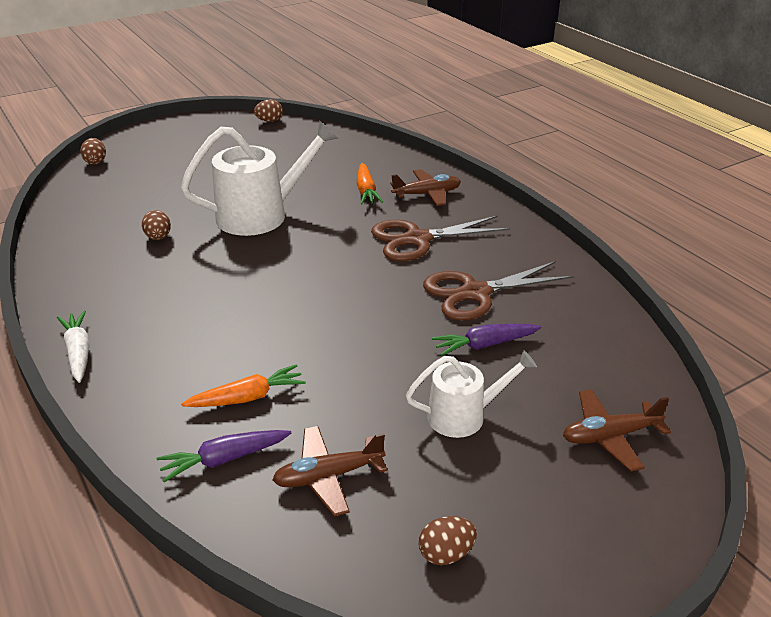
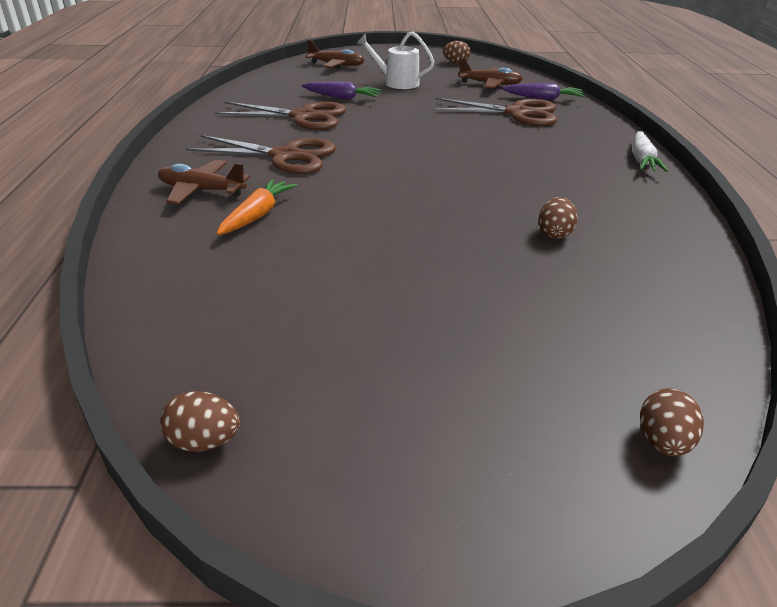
camera: 150 degrees left, 0 degrees up
(247, 397) = (517, 113): orange carrot -> brown scissors
(261, 215) = (413, 224): white watering can -> none

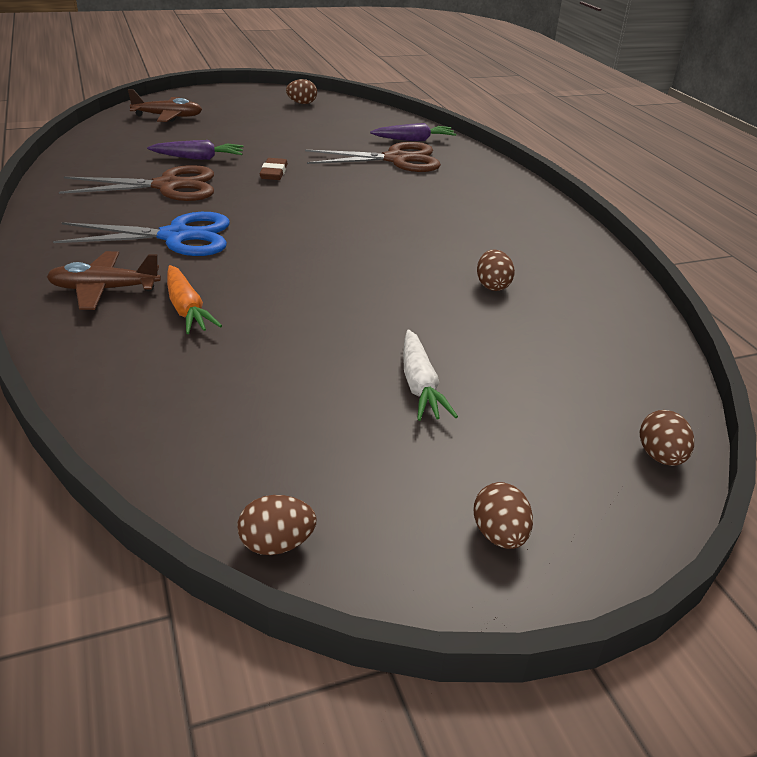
camera: 20 degrees left, 0 degrees up
(257, 215) = (187, 309): orange carrot -> orange carrot turned 150 degrees clockwise
(285, 156) = (176, 236): brown scissors -> blue scissors
(397, 83) = (250, 134): white watering can -> none
(399, 114) = (274, 173): none -> brown eraser
(430, 487) = (499, 535): none -> brown egg
(490, 84) = (352, 127): brown plane -> none
(642, 160) = (536, 199): white carrot -> white carrot (420, 385)

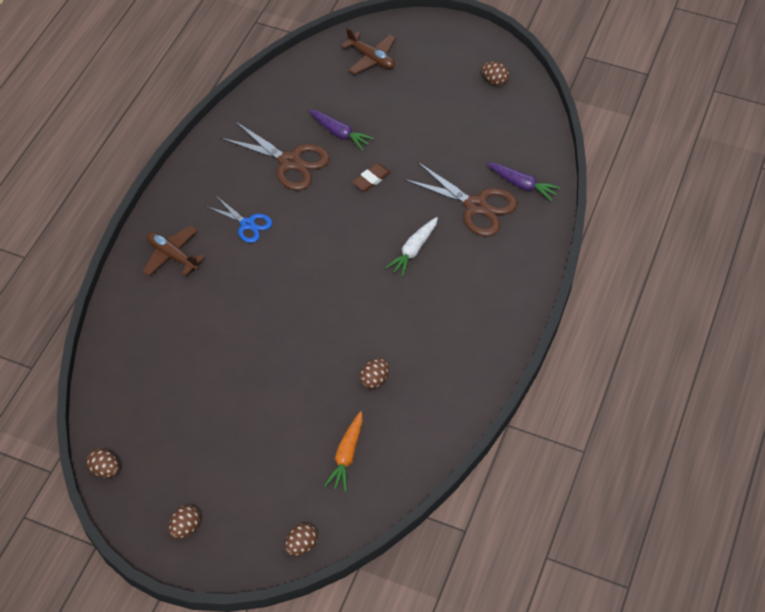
camera: 45 degrees right, 20 degrees up
(176, 236) = (247, 224): blue scissors -> blue scissors, size x0.60
(187, 309) = (197, 297): orange carrot -> orange carrot (346, 455)
(420, 385) = (248, 427): white carrot -> white carrot (413, 250)

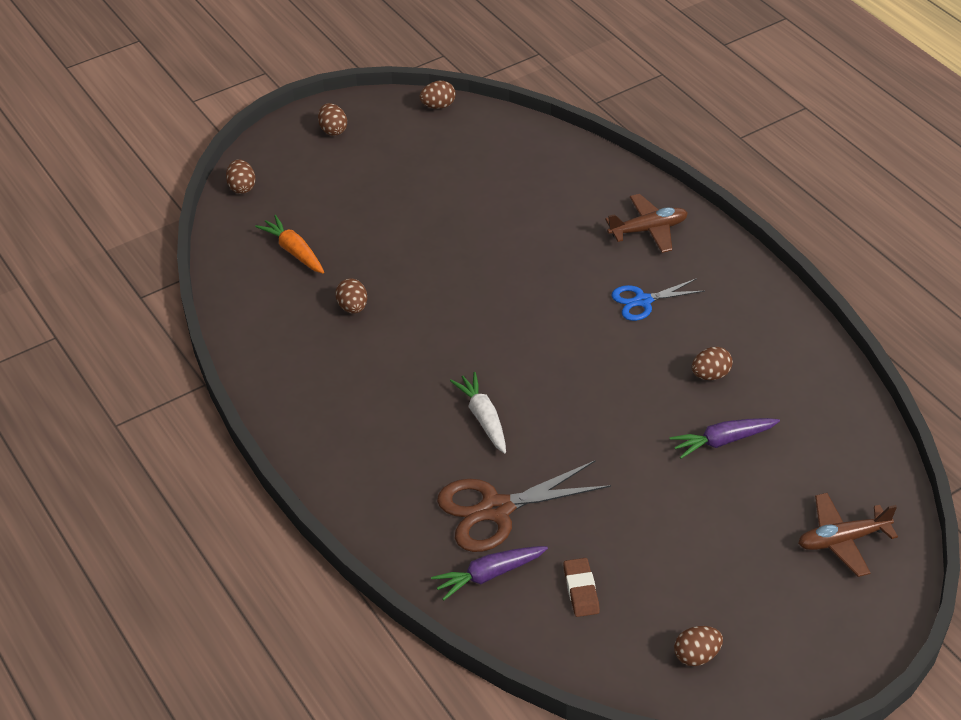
camera: 125 degrees right, 10 degrees down
(290, 162) = (710, 375): brown scissors -> brown egg
(371, 179) = (622, 434): brown eraser -> brown eraser (581, 590)

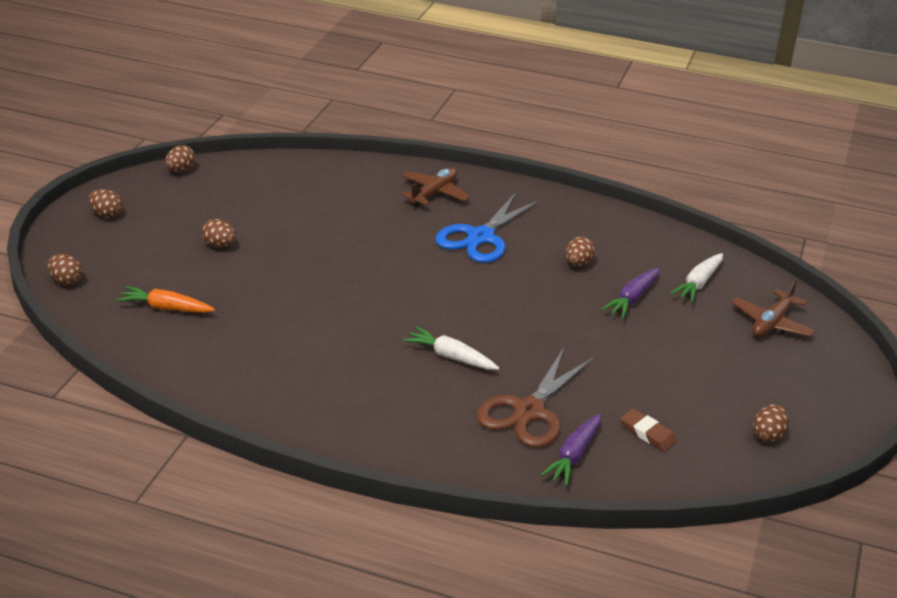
camera: 40 degrees left, 10 degrees down
(353, 307) = (262, 327): brown egg -> brown egg (219, 245)
(643, 301) = (481, 237): blue scissors -> blue scissors, size x1.67
(813, 457) = (698, 283): none -> white carrot

